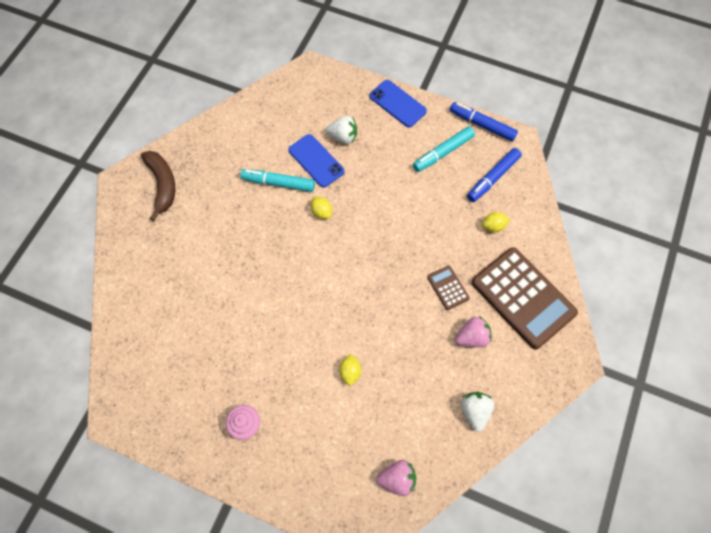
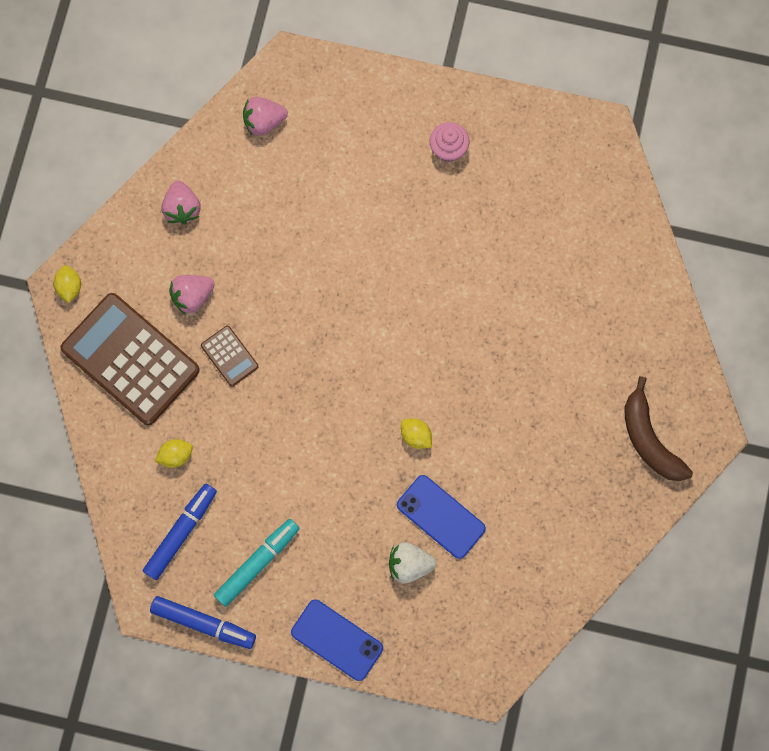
camera: 170 degrees right, 10 degrees up
(278, 183) = (486, 470): turquoise marker -> none
(350, 372) = (337, 228): yellow lemon -> yellow lemon (69, 287)
(474, 411) = (182, 208): white strawberry -> pink strawberry

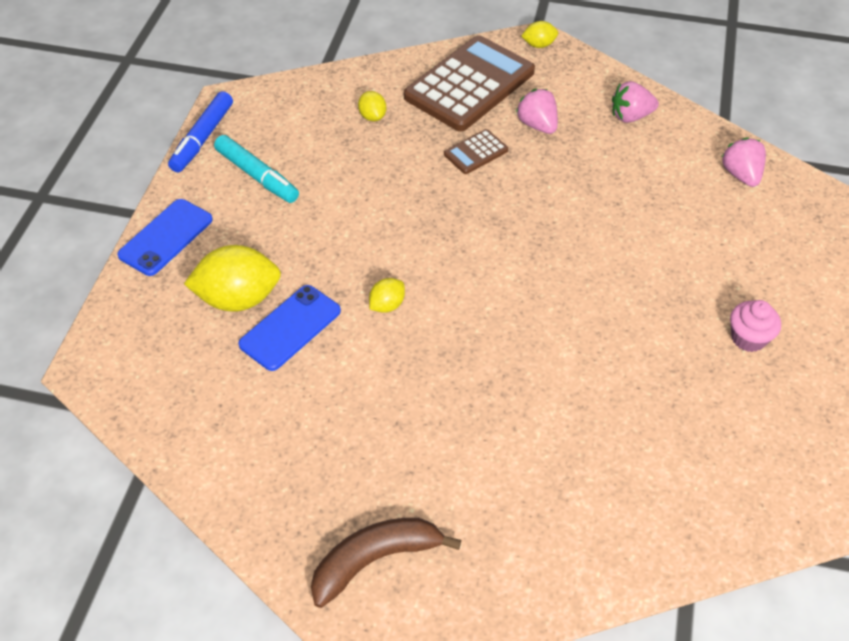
camera: 90 degrees right, 25 degrees down
(181, 532) = (295, 121): blue marker -> none
(409, 564) = (238, 299): white strawberry -> yellow lemon

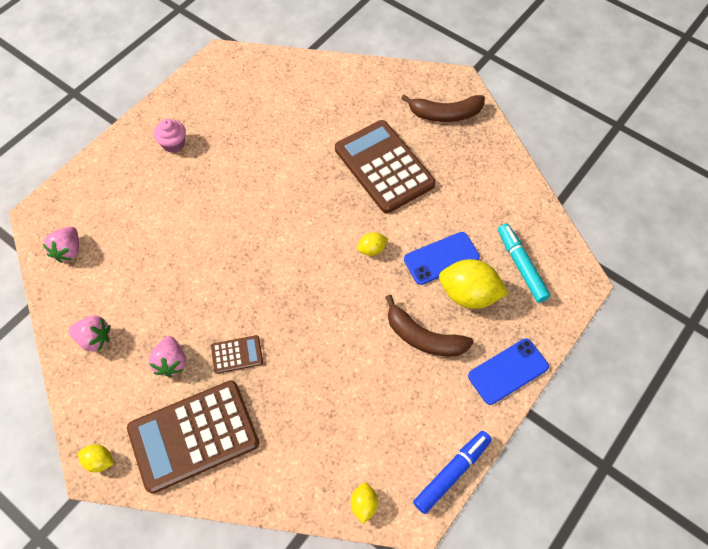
camera: 155 degrees left, 10 degrees up
(257, 176) = (419, 406): turquoise marker -> turquoise marker (521, 266)
(278, 236) = (423, 337): none -> brown banana
(372, 116) = (296, 433): yellow lemon -> yellow lemon (364, 504)
(430, 423) = (384, 167): none -> brown calculator

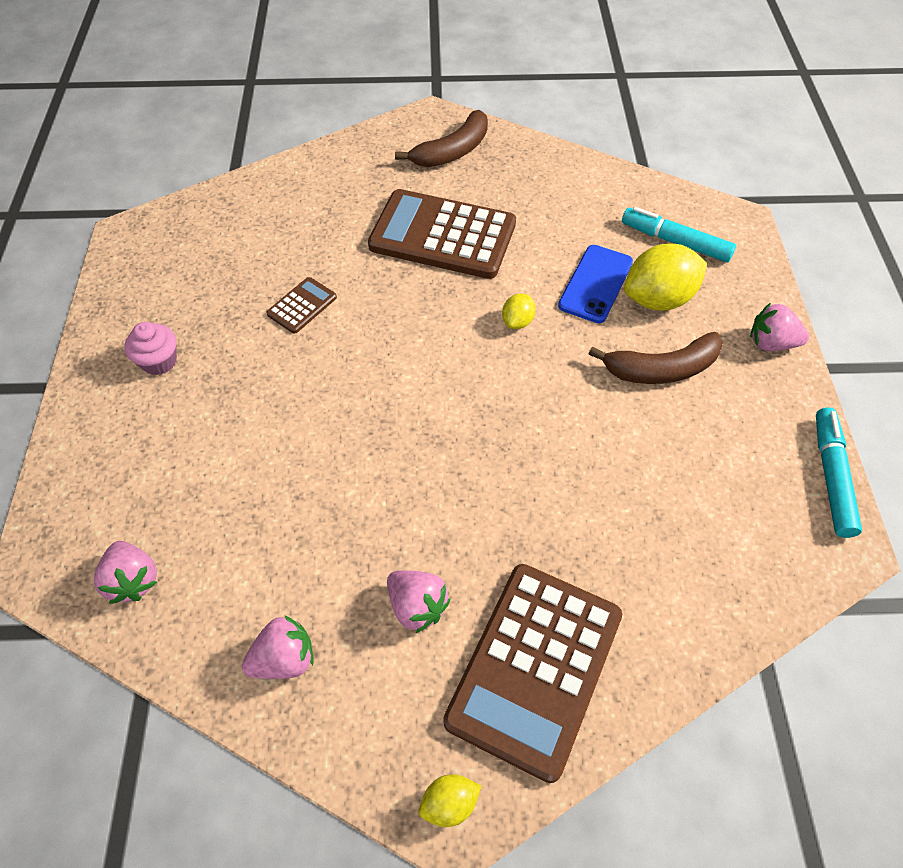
camera: 40 degrees left, 5 degrees down
(237, 354) = (487, 535): brown calculator -> brown calculator (302, 306)
(364, 504) = (790, 579): yellow lemon -> none
(452, 473) = (831, 476): blue marker -> turquoise marker
(508, 371) = (771, 343): blue phone -> pink strawberry

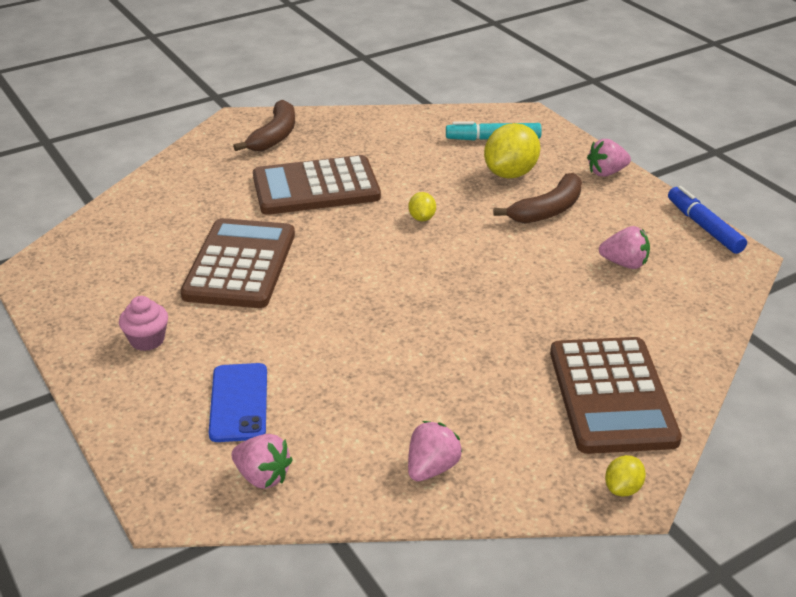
camera: 30 degrees left, 20 degrees down
(302, 306) = (240, 265): brown calculator -> brown calculator, size x2.26
(417, 606) = (501, 398): pink strawberry -> pink strawberry (624, 263)
(595, 284) = (458, 179): blue phone -> blue phone (238, 402)
(831, 476) = (704, 227): turquoise marker -> blue marker

